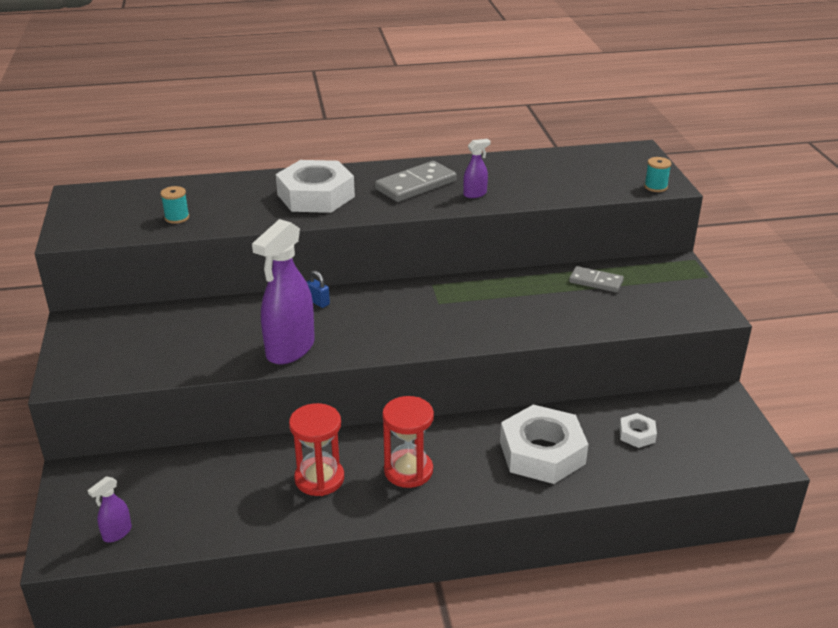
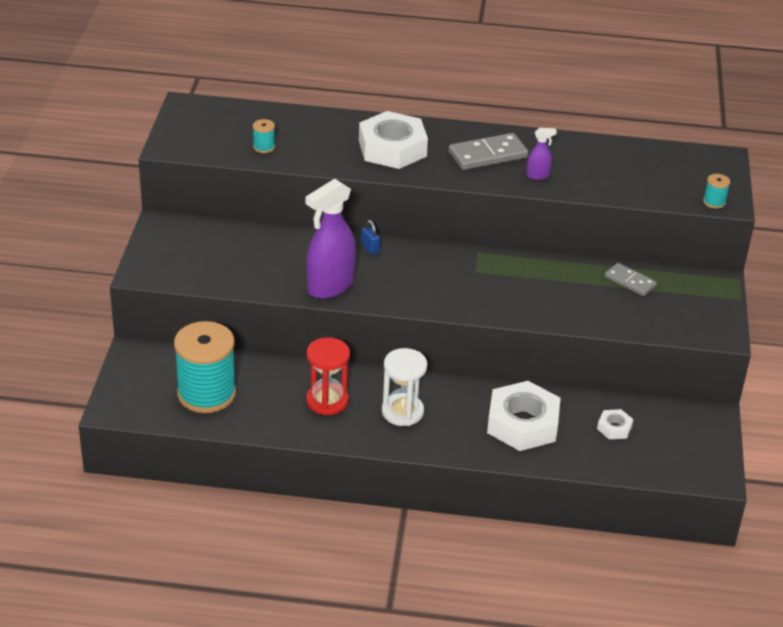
camera: 15 degrees right, 5 degrees up
(117, 533) = (157, 406): purple spray bottle -> none
(174, 504) = (206, 394): none -> turquoise spool
(408, 471) = (402, 412): red hourglass -> white hourglass

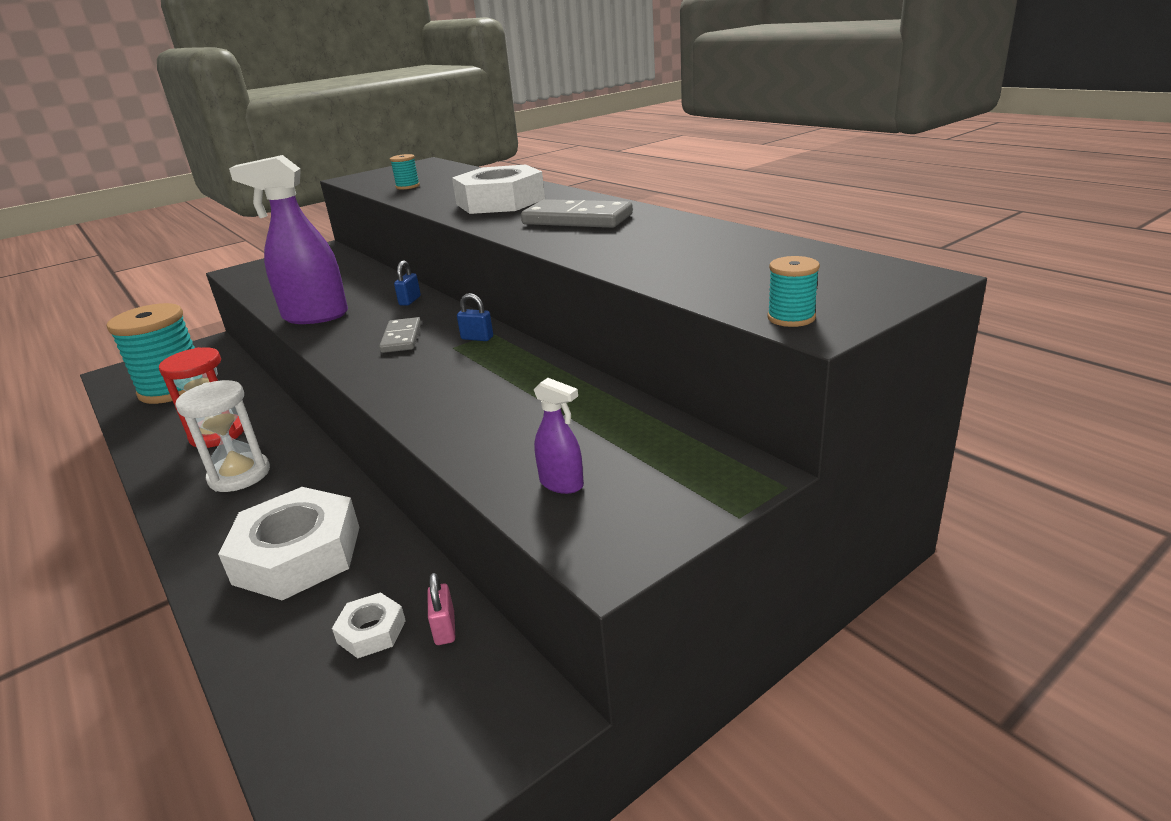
camera: 50 degrees right, 10 degrees down
(477, 259) = (477, 338): none -> blue padlock
(538, 175) = (591, 242): purple spray bottle -> purple spray bottle (562, 484)
(630, 281) = (601, 420): grey domino -> grey domino (401, 338)
(639, 410) = (445, 628): none -> pink padlock

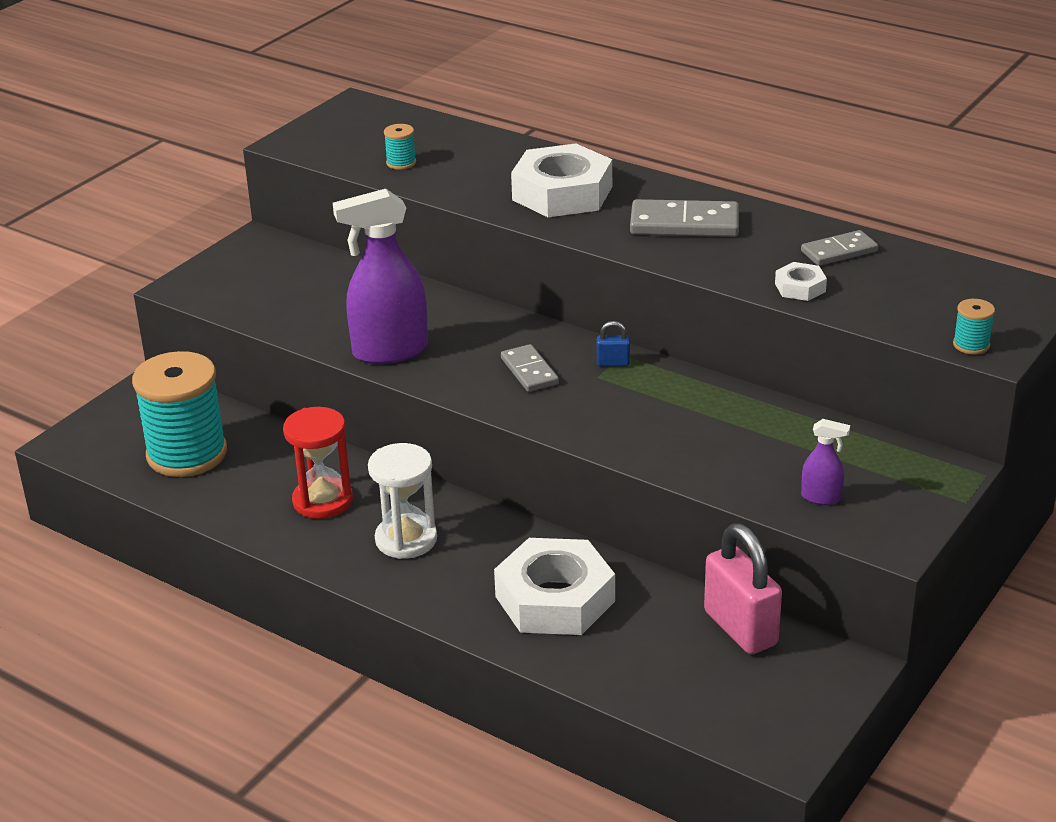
camera: 20 degrees left, 5 degrees up
(371, 631) = (683, 641): white nut -> white nut (800, 287)
(410, 301) = (482, 319): blue padlock -> none
(445, 628) = (740, 628): pink padlock -> pink padlock, size x2.28
(703, 239) = (839, 251): none -> grey domino

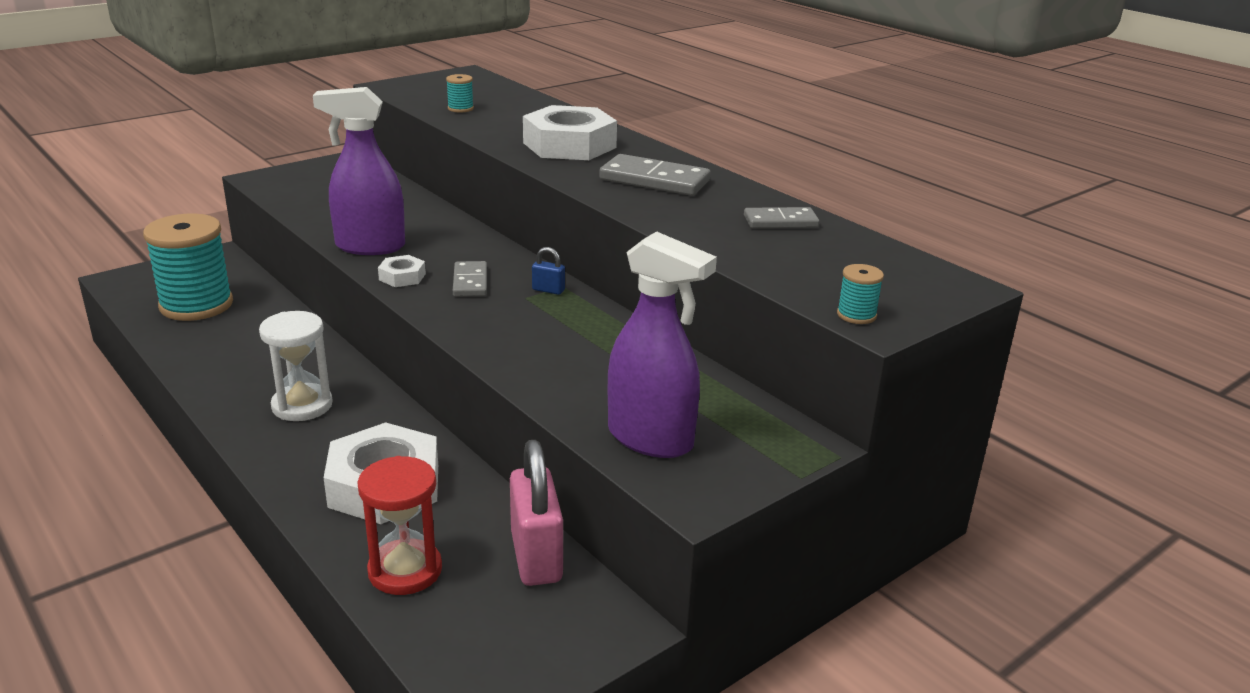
camera: 15 degrees right, 5 degrees down
(322, 501) = (264, 361): red hourglass -> red hourglass (405, 570)
(800, 287) = (719, 240): white nut -> white nut (402, 277)
(821, 498) = (651, 439): purple spray bottle -> purple spray bottle, size x2.19

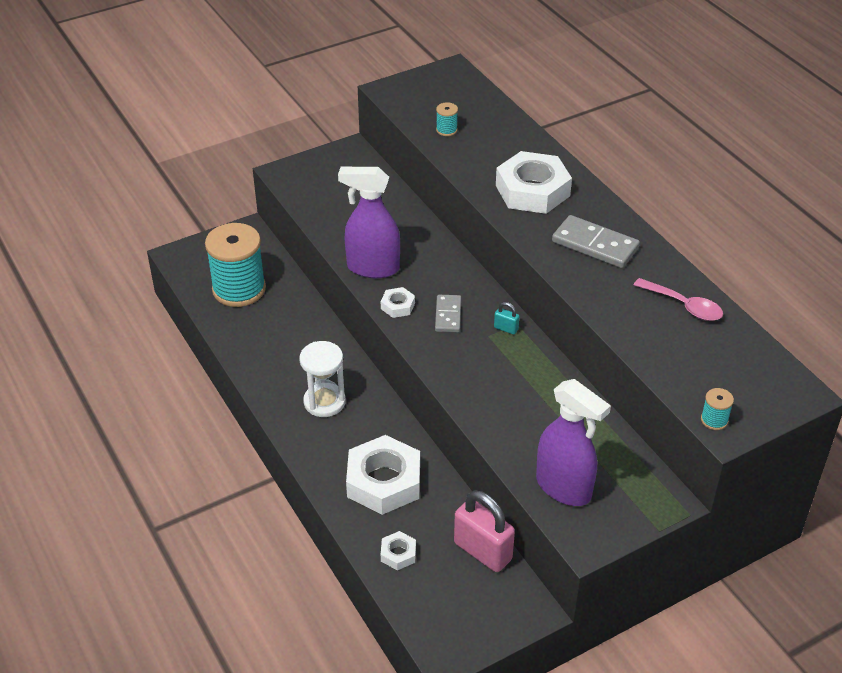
camera: 10 degrees right, 15 degrees up
(405, 570) = (398, 554): red hourglass -> white nut
(536, 557) = (483, 551): pink padlock -> pink padlock turned 45 degrees counterclockwise
(548, 290) = (506, 328): blue padlock -> turquoise padlock
(780, 221) = (684, 306): grey domino -> pink spoon

